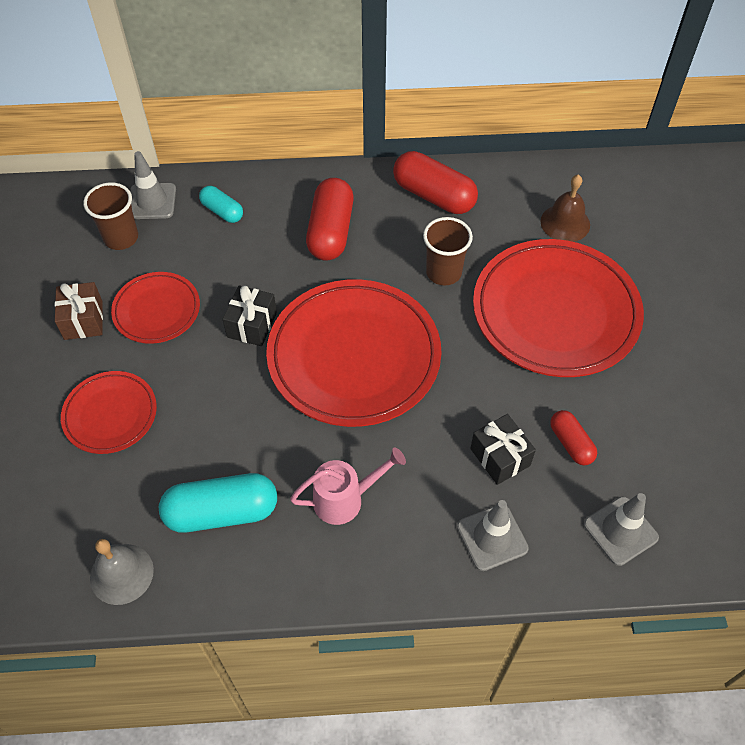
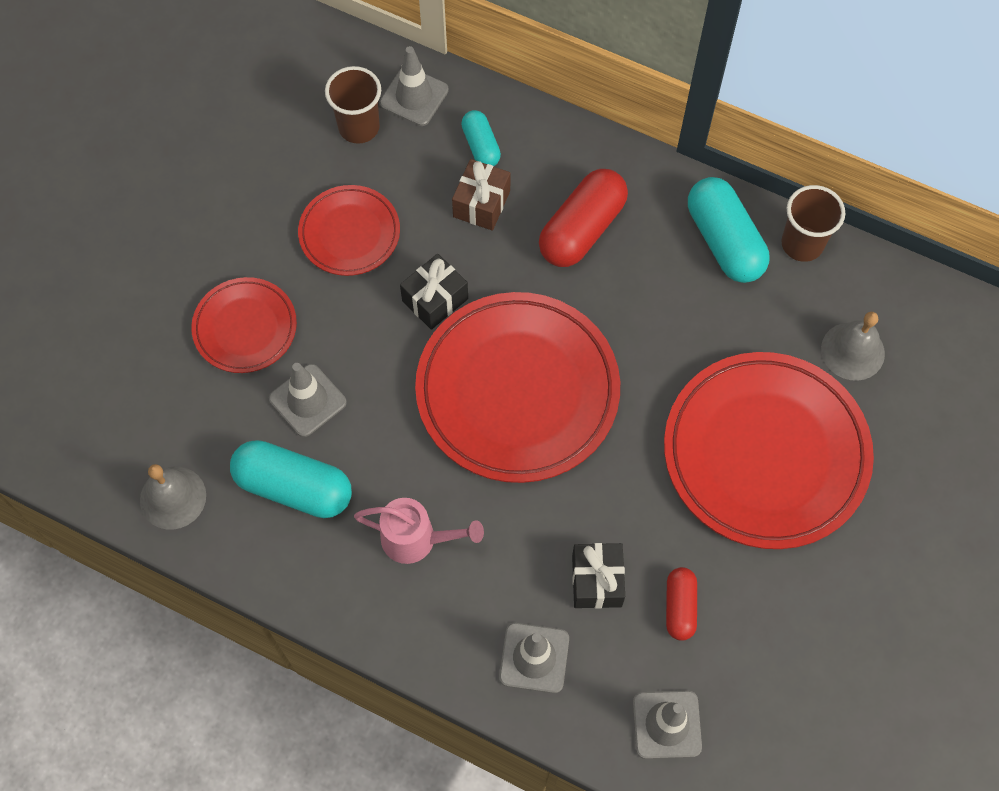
camera: 30 degrees right, 10 degrees up
(83, 320) = (272, 207): brown gift -> brown gift (481, 204)
(194, 442) = (307, 400): none -> grey traffic cone
(434, 196) = (724, 241): red capsule -> turquoise capsule
(443, 273) = (673, 342): brown cup -> brown cup (802, 244)
(565, 223) = (852, 351): brown bell -> grey bell

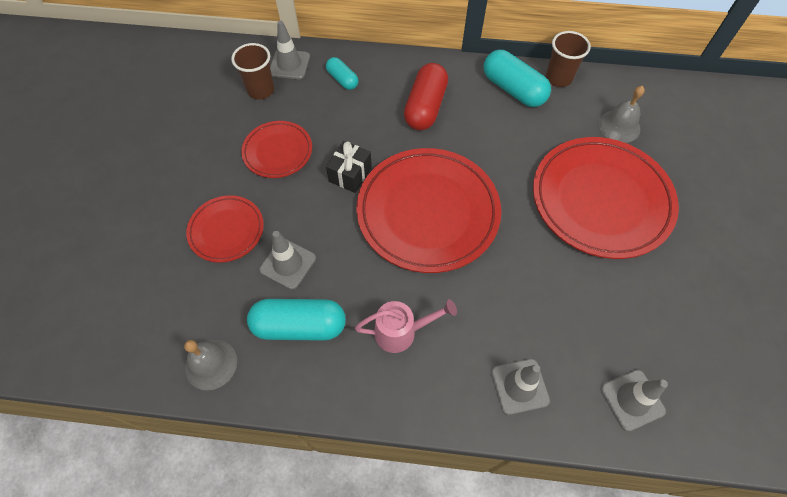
camera: 20 degrees left, 5 degrees down
(481, 204) = (356, 111): brown gift -> none
(596, 581) = (536, 317): black gift -> none
(680, 607) = (599, 315): red capsule -> none

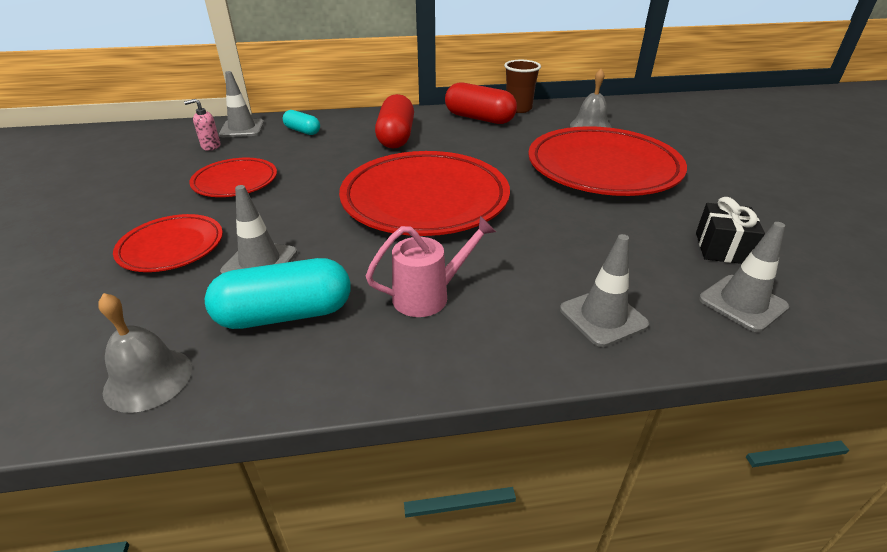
camera: 15 degrees left, 25 degrees down
(261, 90) = (210, 146): brown cup -> pink soap dispenser
(350, 174) = (326, 186): black gift -> black gift (722, 248)
(513, 89) = (479, 118): turquoise capsule -> red capsule

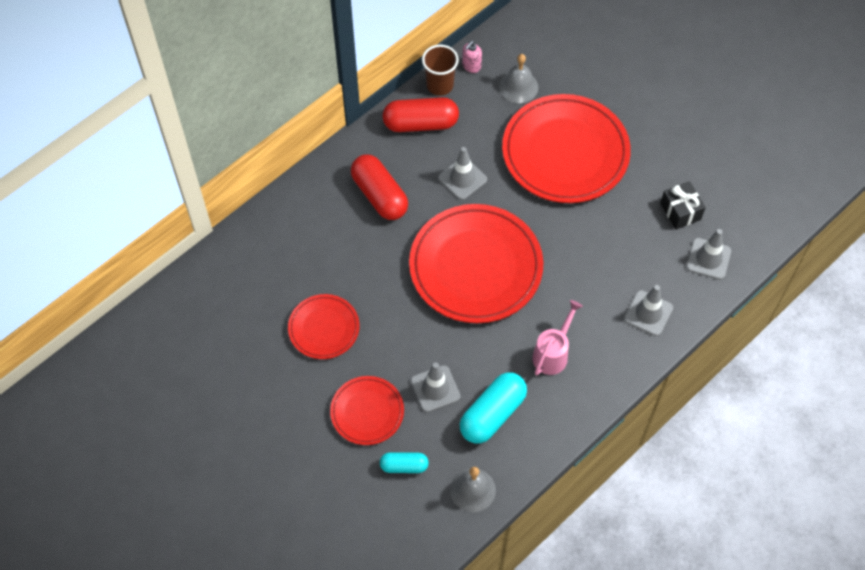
camera: 35 degrees left, 25 degrees up
(210, 146) = (245, 299): pink soap dispenser -> pink soap dispenser (471, 66)
(242, 129) = (237, 259): grey traffic cone -> grey traffic cone (462, 178)
(302, 131) = (293, 231): turquoise capsule -> turquoise capsule (404, 466)

